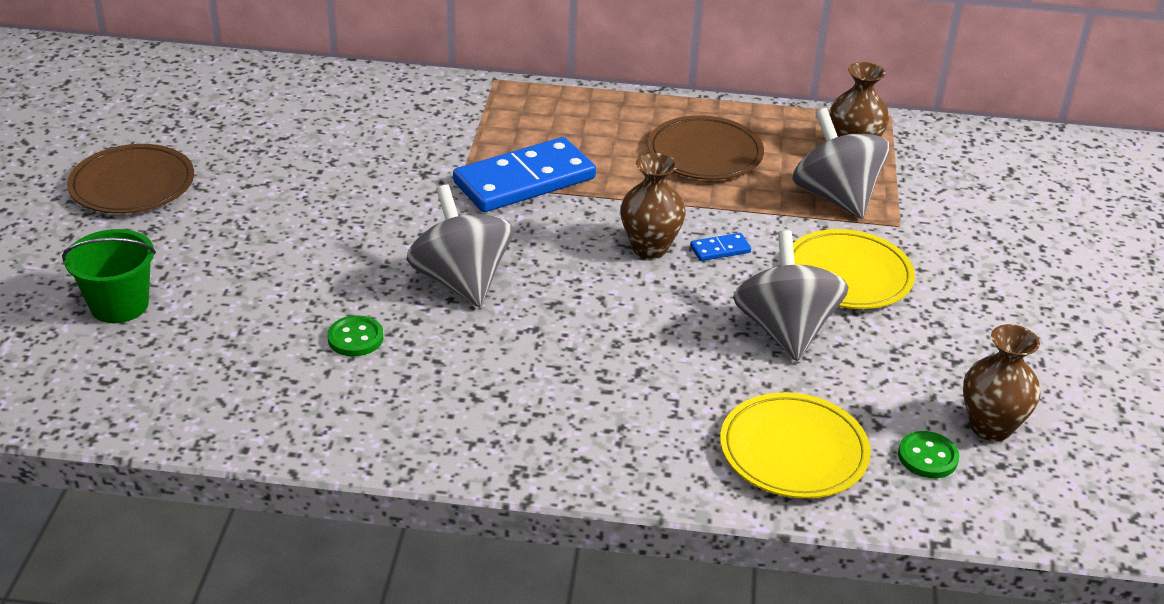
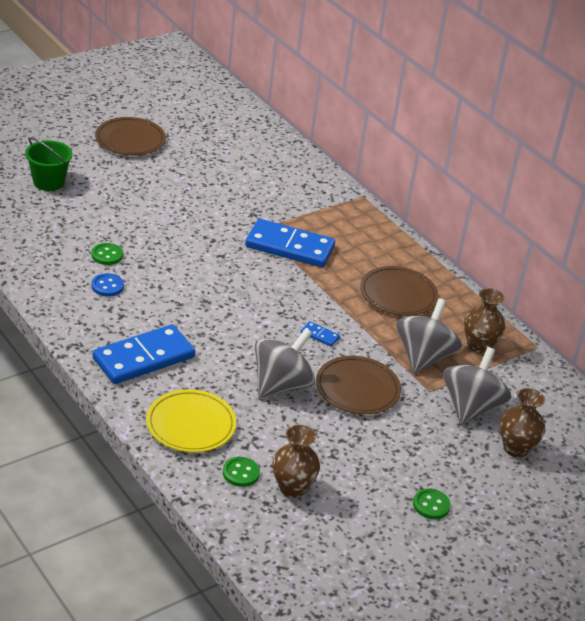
camera: 45 degrees right, 0 degrees up
(423, 373) = (107, 286): none -> blue button
(461, 281) = (185, 265): grey spinning top -> grey spinning top (471, 407)
(614, 421) = (144, 358): none -> blue domino
(650, 247) = (289, 311): brown vase -> brown vase (516, 448)
(848, 275) = (357, 389): yellow plate -> brown plate
(1102, 333) = (431, 505): none -> green button

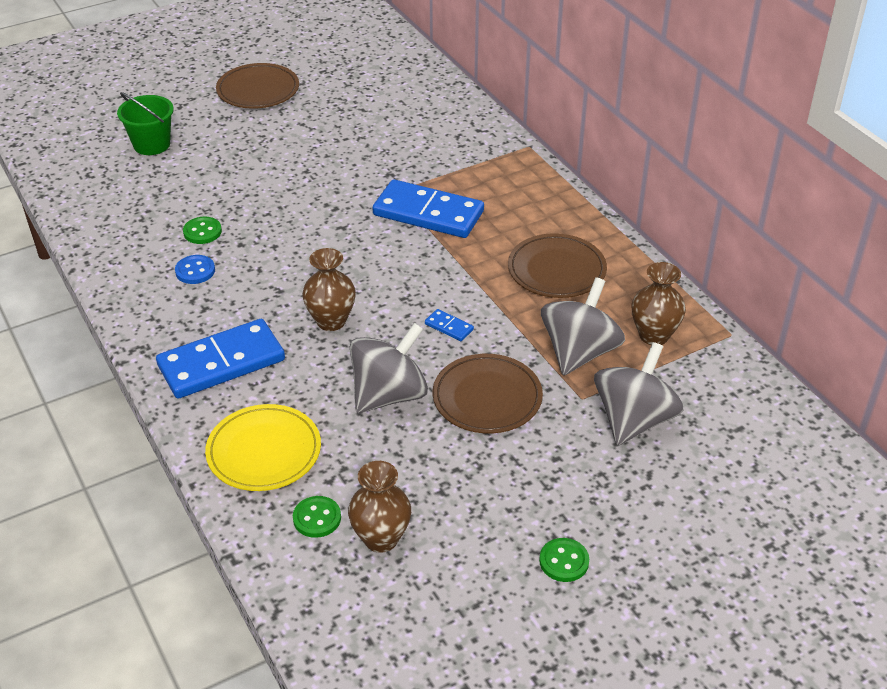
camera: 10 degrees right, 5 degrees up
(516, 448) = (688, 477): brown vase -> brown vase (331, 321)

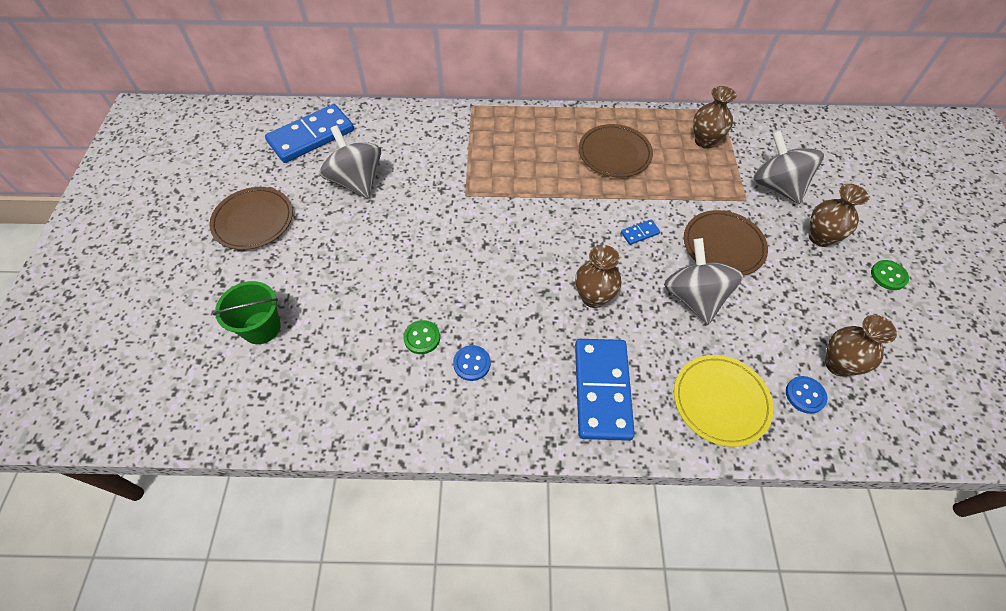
camera: 60 degrees left, 15 degrees up
(317, 518) = (805, 395): green button -> blue button
(428, 213) = (506, 189): blue domino -> blue domino (311, 136)
(576, 481) = (820, 238): none -> brown vase
(579, 352) = (702, 181): grey spinning top -> grey spinning top (356, 181)

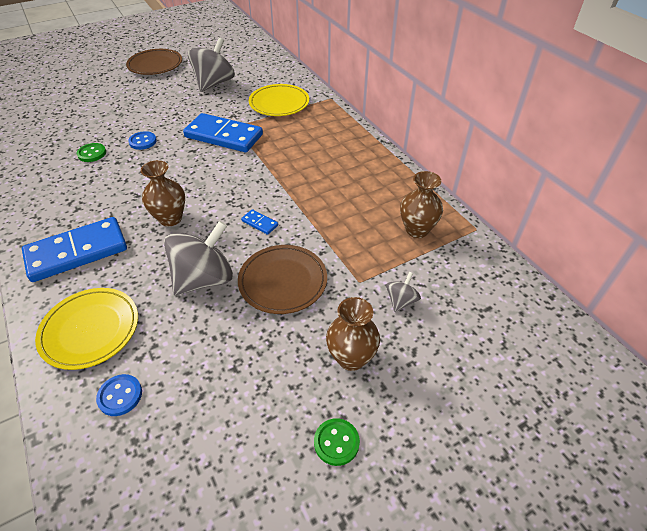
camera: 60 degrees right, 10 degrees down
(261, 327) = (74, 97): green bucket -> none
(311, 136) = (241, 55): blue domino -> blue domino (224, 136)
(448, 145) = (279, 103): none -> yellow plate
(472, 363) = (78, 181): blue button -> blue button (143, 141)
(614, 154) = (344, 180): brown plate -> none
(777, 186) = (401, 301): grey spinning top -> grey spinning top, size x0.48
(838, 364) = (173, 417): brown vase -> none

